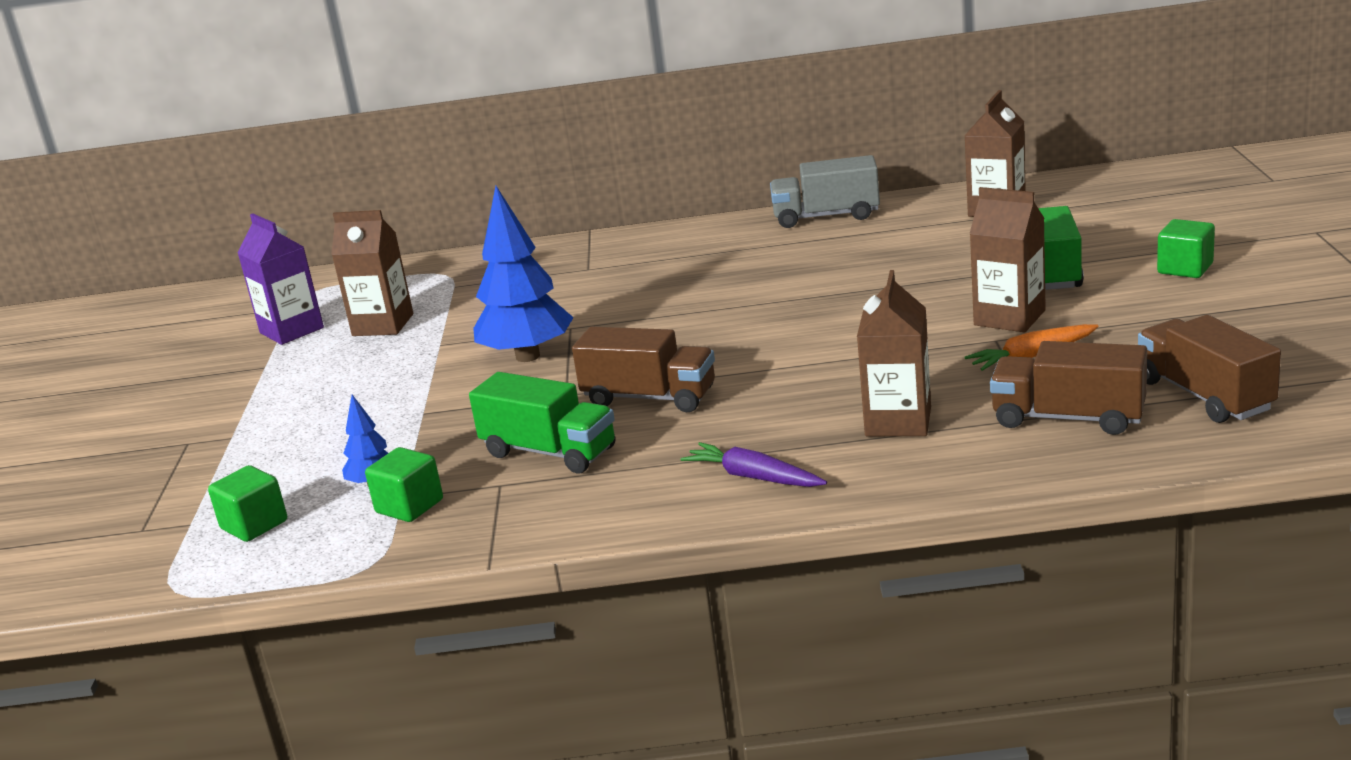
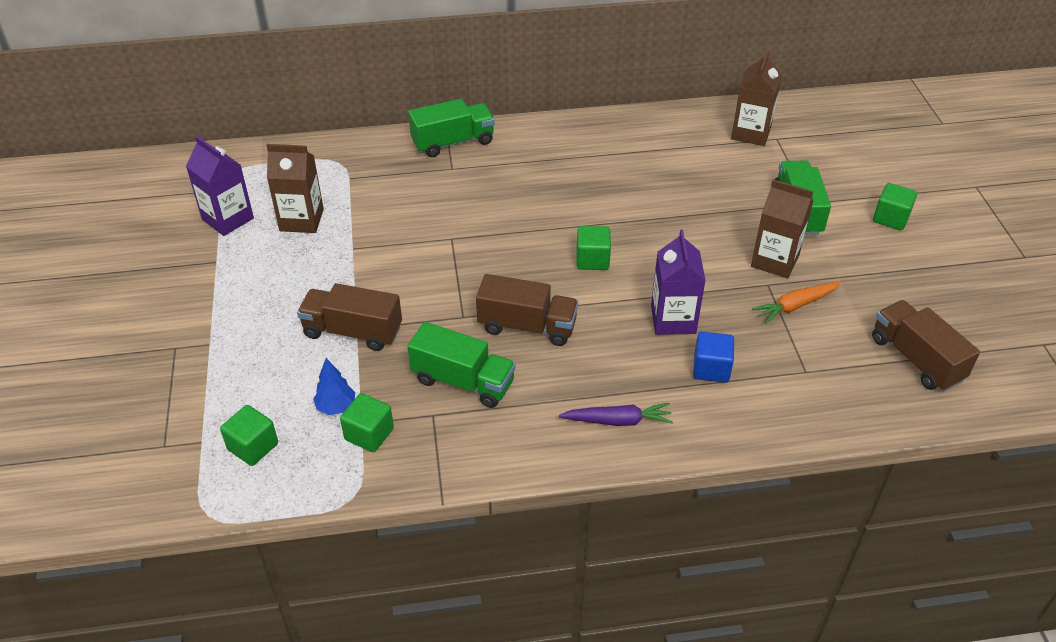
camera: 10 degrees left, 20 degrees up
(527, 356) = (425, 269): blue tree -> none
(595, 247) = (453, 142): none -> green truck
(753, 477) = (618, 421): purple carrot -> purple carrot turned 150 degrees clockwise
(754, 333) = (592, 260): none -> green cube
(826, 216) = (625, 126): grey truck -> none
(853, 379) = (673, 319): none -> purple carton
(898, 421) = (711, 368): brown carton -> blue cube
(1068, 418) = (827, 375): brown truck -> brown truck (352, 331)

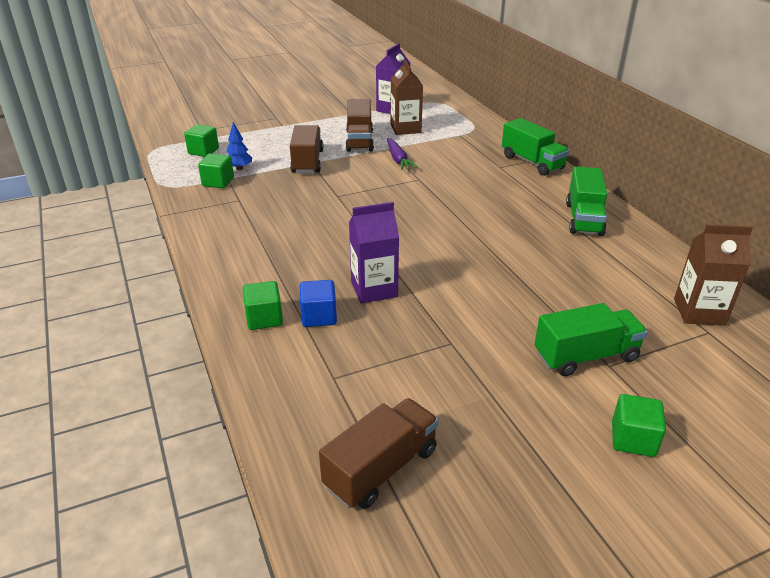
camera: 75 degrees right, 10 degrees down
(463, 381) = (272, 205): green truck -> green truck (583, 219)
(527, 326) = (337, 222): brown truck -> brown truck (359, 141)
(592, 260) = (429, 240): green cube -> green cube (264, 318)
(618, 421) = (246, 274): purple carrot -> purple carrot (398, 159)
(775, 261) = (490, 345): brown carton -> none
(795, 306) = (427, 364): orange carrot -> none

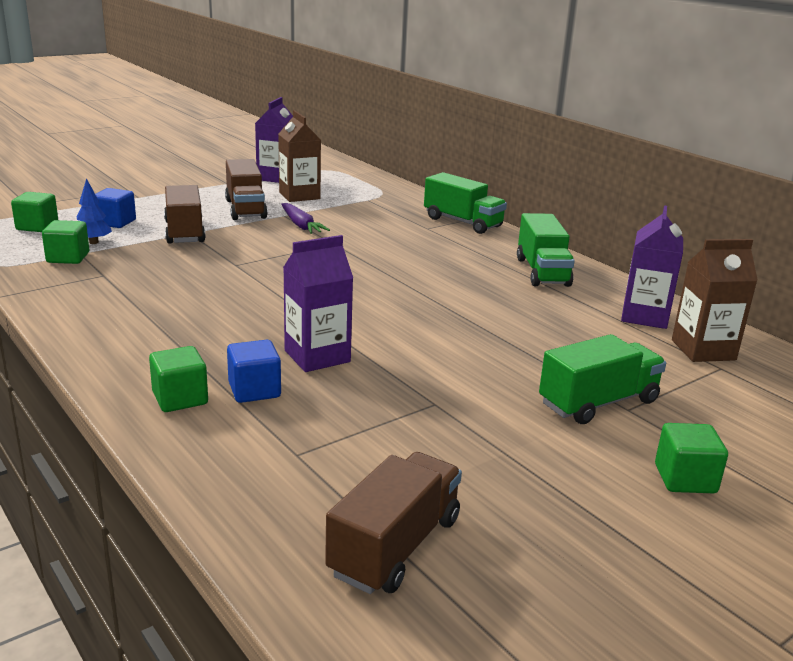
camera: 15 degrees left, 10 degrees down
(259, 150) = (115, 222): none -> blue cube
(658, 272) = (644, 316): none -> purple carton

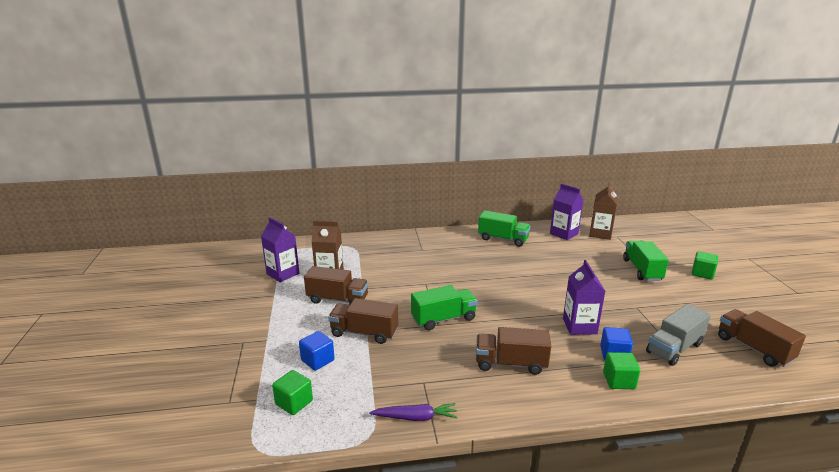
camera: 60 degrees left, 0 degrees up
(68, 258) = (378, 394): green cube -> none
(94, 242) = (354, 377): blue tree -> none
(175, 317) = (510, 363): none -> brown truck
(301, 225) = (386, 287): purple carrot -> purple carrot (415, 417)
(318, 447) = (674, 348): none -> grey truck
(462, 222) = (421, 238): green truck -> green truck (443, 319)

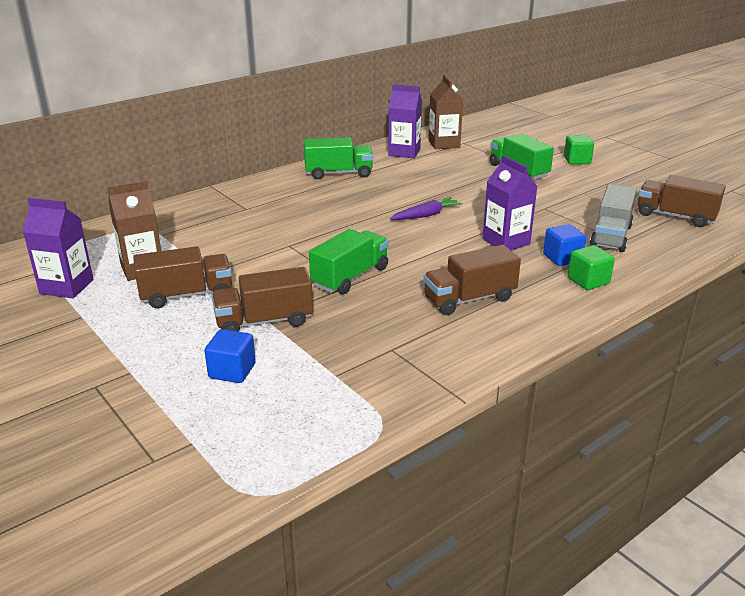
camera: 30 degrees left, 5 degrees up
(294, 402) = (249, 427): green cube -> none
(415, 417) = (417, 387): purple carrot -> purple carrot (426, 215)

